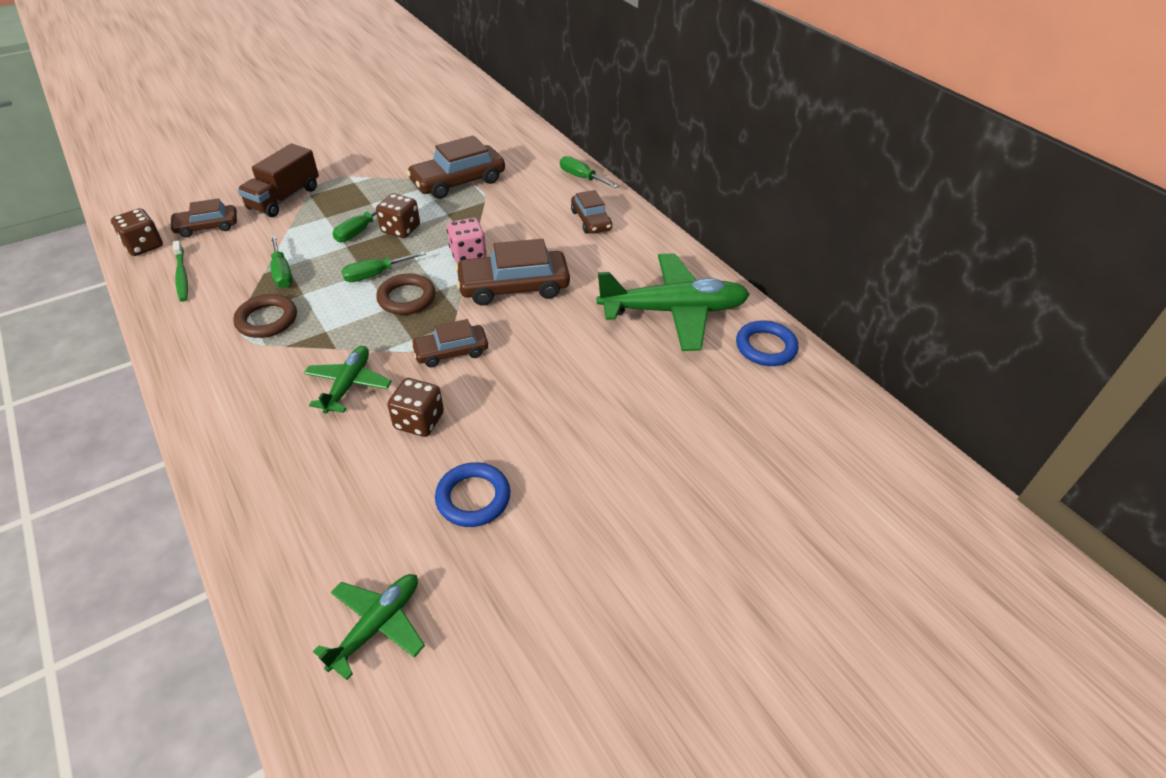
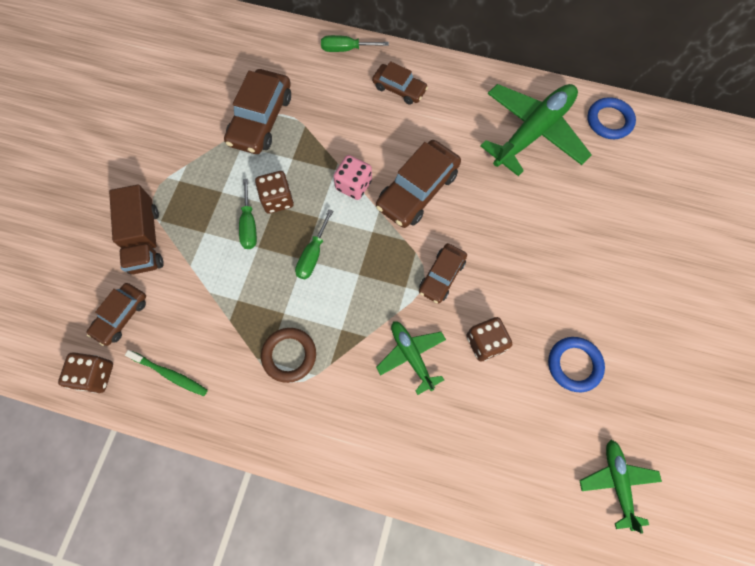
camera: 40 degrees left, 25 degrees up
(282, 273) = (244, 309): green screwdriver -> none
(407, 298) = (360, 257): brown ring -> none

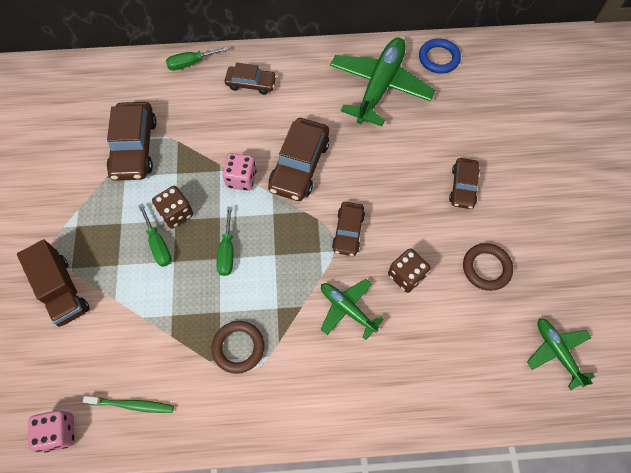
camera: 20 degrees left, 5 degrees down
(95, 375) = (59, 432): brown dice -> pink dice
(121, 316) = (64, 368): brown car -> brown car (463, 187)
(574, 365) = (486, 268): blue ring -> brown ring

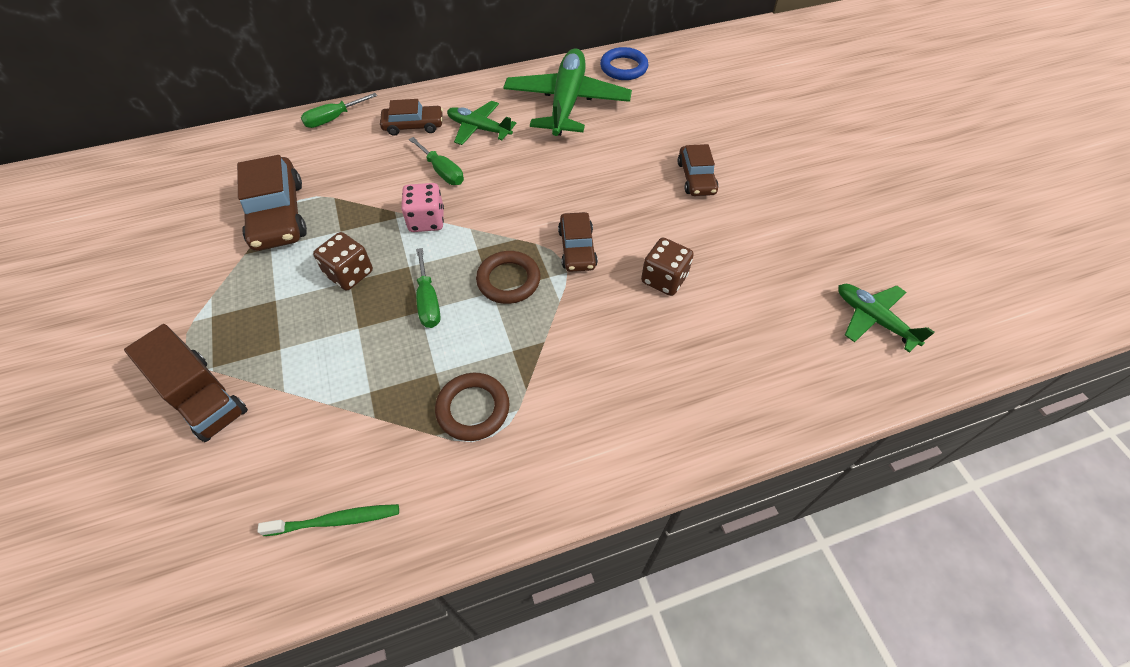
camera: 15 degrees left, 10 degrees down
(59, 432) = (227, 589): pink dice -> none
(158, 244) = (332, 313): green screwdriver -> green screwdriver (442, 172)
(299, 165) = (495, 193): brown car -> none
(347, 309) = (603, 331): green plane -> green plane (479, 129)
(486, 268) = (755, 251): brown ring -> brown ring (508, 280)

